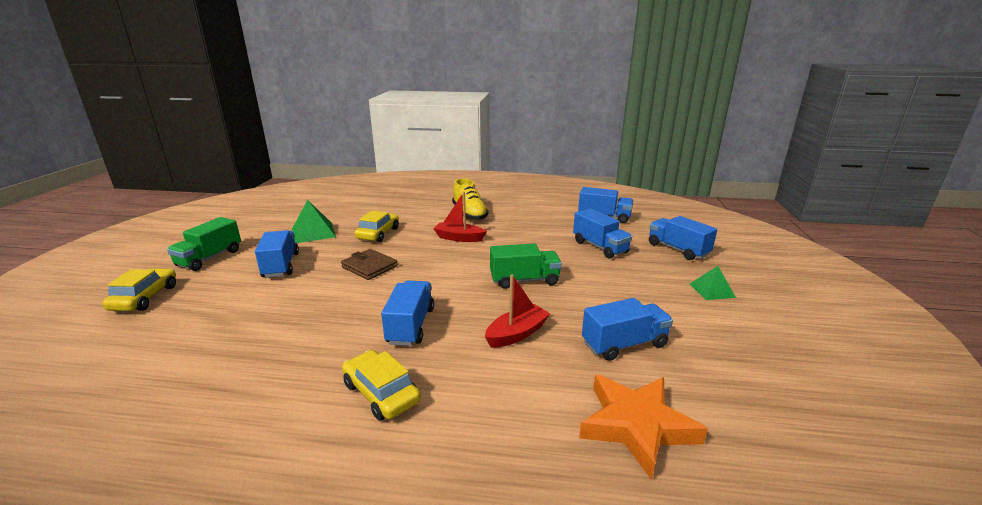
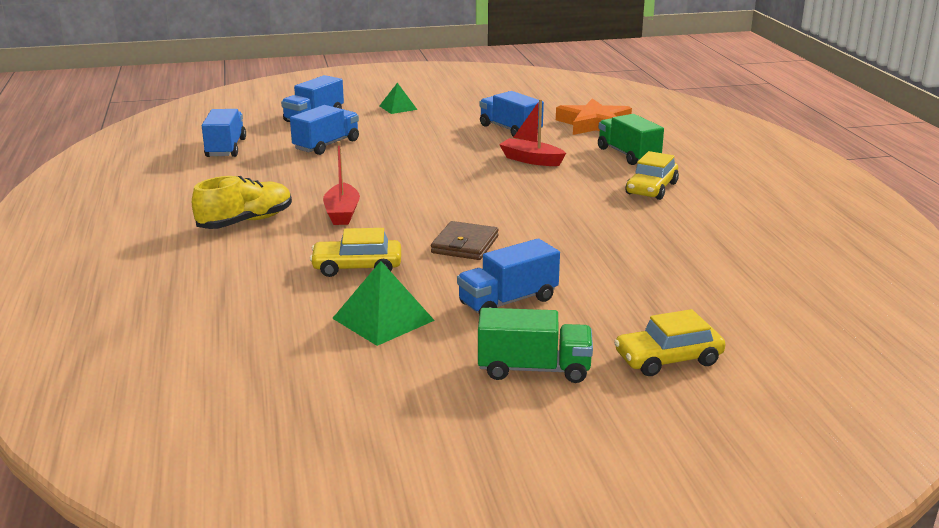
camera: 110 degrees left, 0 degrees up
(410, 326) = (560, 197): blue truck -> none
(524, 280) = (434, 168): green truck -> green truck (628, 155)

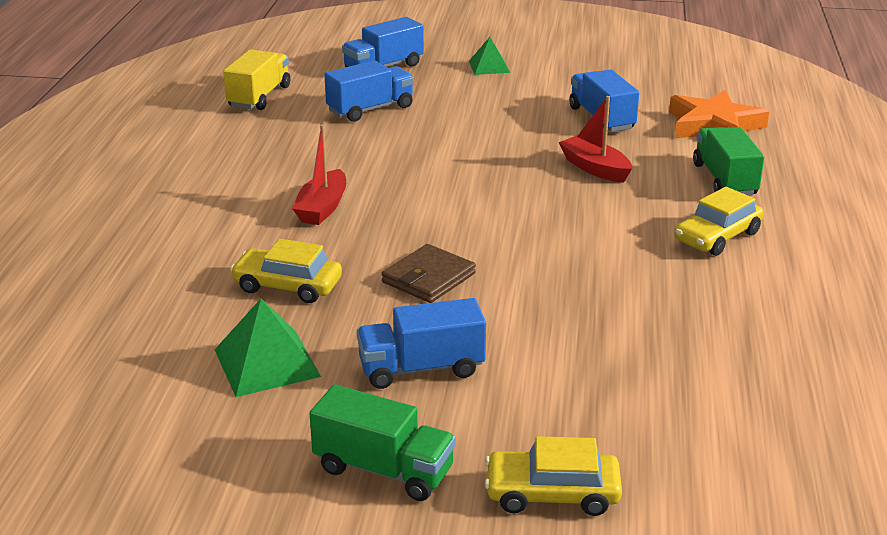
camera: 20 degrees right, 5 degrees up
(226, 148) = (259, 97): blue truck -> yellow truck
(245, 222) = (213, 201): yellow shoe -> none

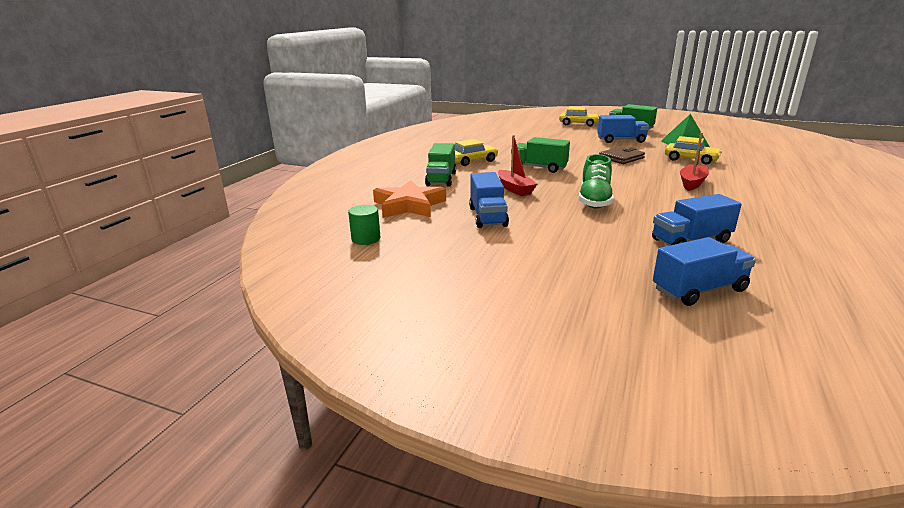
camera: 165 degrees left, 5 degrees down
(259, 97) = (821, 264): yellow truck -> none
(475, 157) = (594, 200): none -> green shoe
(489, 66) = (571, 277): green pyramid -> none
(582, 227) = (538, 167): none -> green truck
(707, 81) = (366, 239): none -> green cylinder

